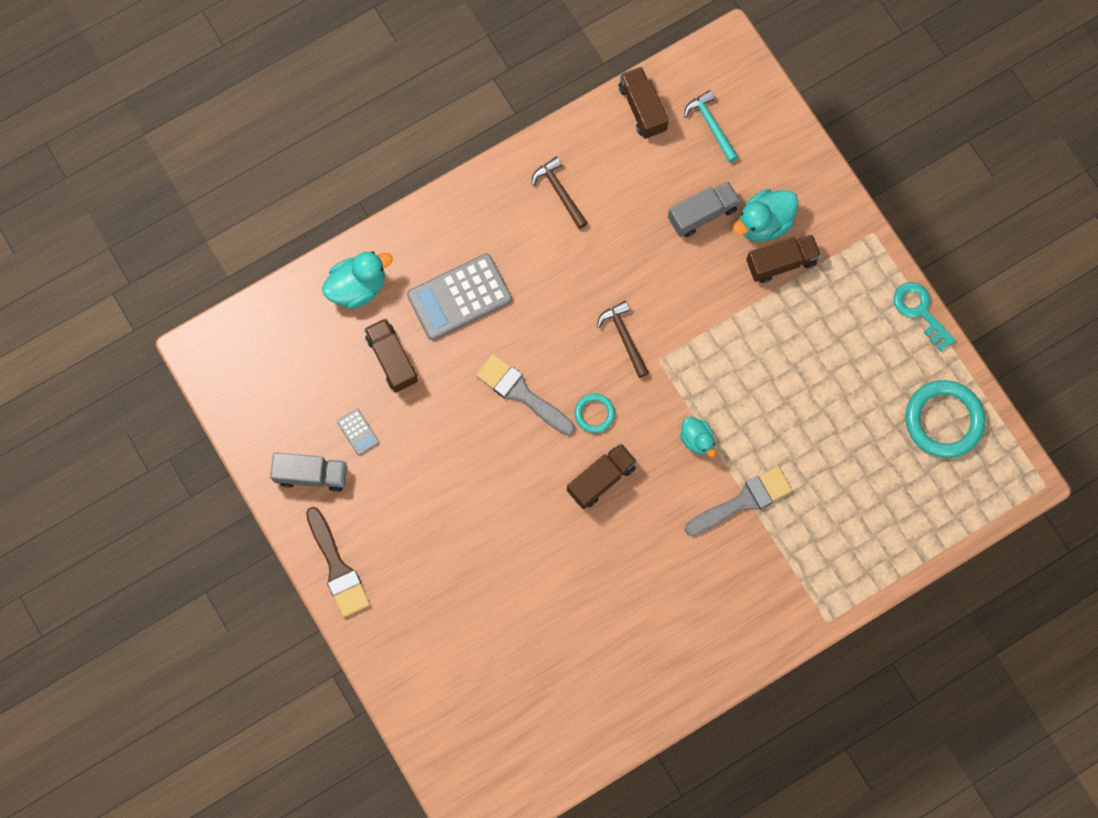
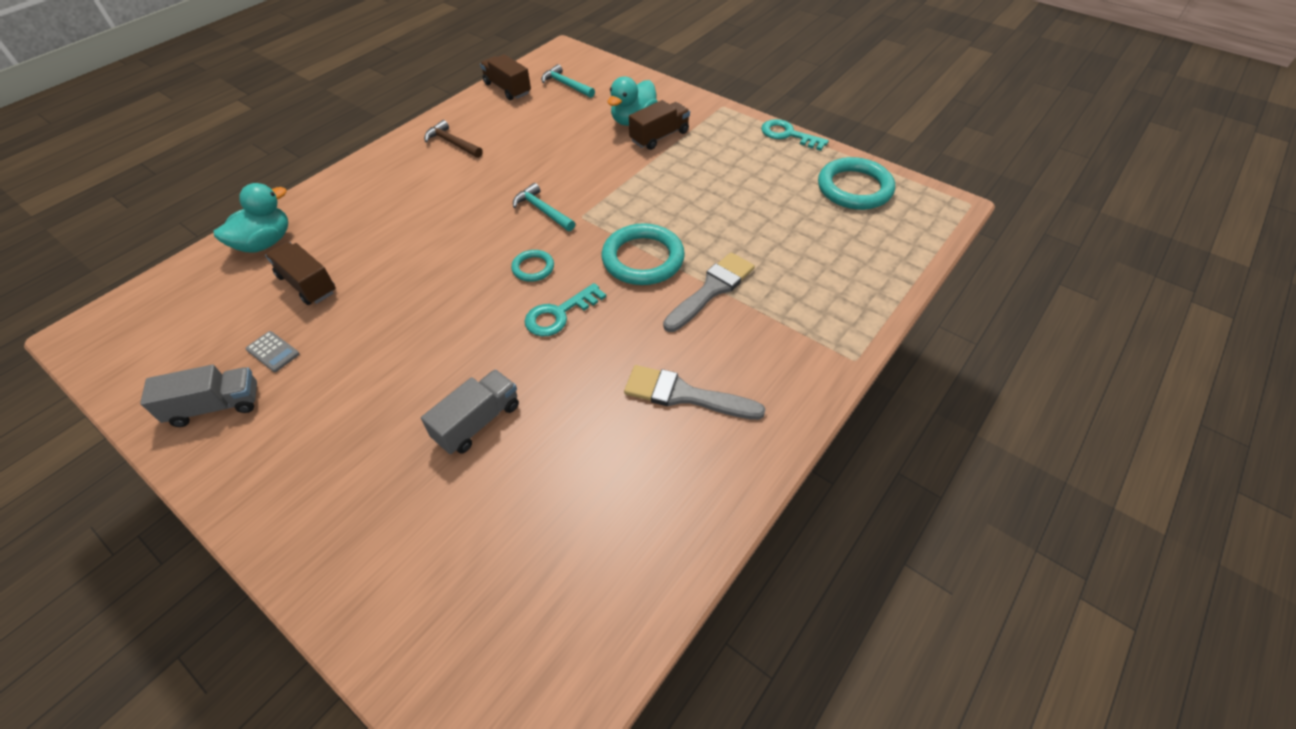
camera: 20 degrees left, 25 degrees down
(337, 568) = (253, 492): brown brush -> none
(459, 297) = (372, 224): grey calculator -> none
(521, 393) = (452, 273): grey brush -> grey brush (684, 395)
(601, 479) = (559, 314): brown truck -> turquoise key
(624, 337) = (542, 210): brown hammer -> turquoise hammer
(697, 439) = (643, 259): turquoise duck -> turquoise ring
(702, 214) = (580, 127): grey truck -> grey truck (478, 422)

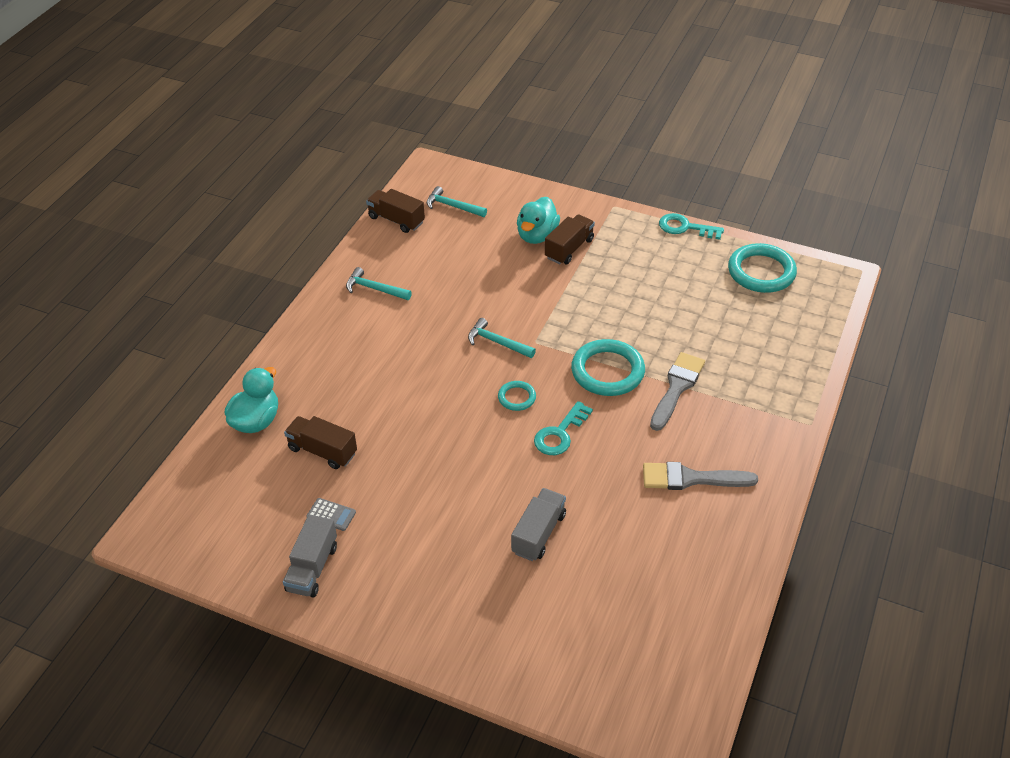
camera: 15 degrees left, 5 degrees down
(216, 406) = (312, 568): grey truck -> grey truck turned 135 degrees clockwise
(452, 143) = (374, 289): brown hammer -> turquoise hammer

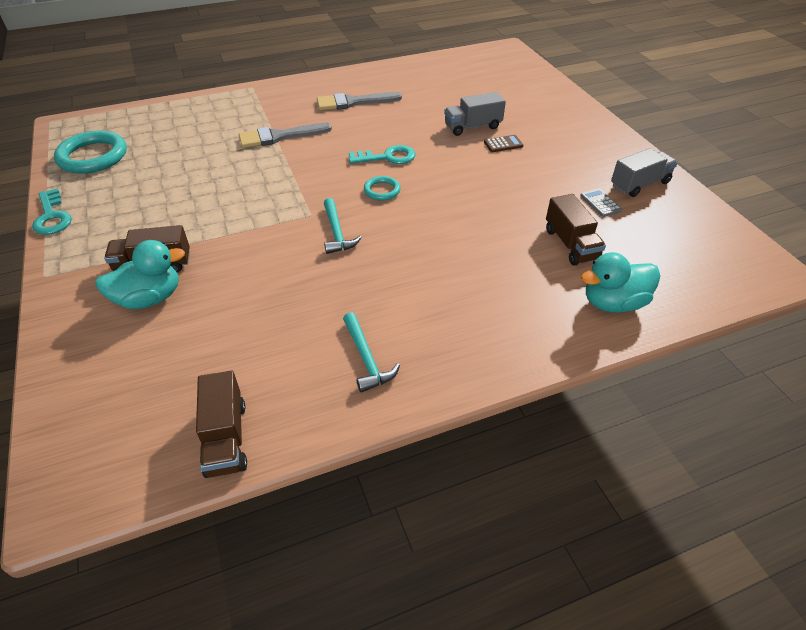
camera: 135 degrees left, 0 degrees up
(452, 206) = (148, 403): turquoise hammer -> none
(483, 529) = (503, 144): none -> brown calculator
(607, 371) = (299, 168): turquoise ring -> none
(691, 478) = (353, 102): grey brush -> grey brush turned 120 degrees clockwise

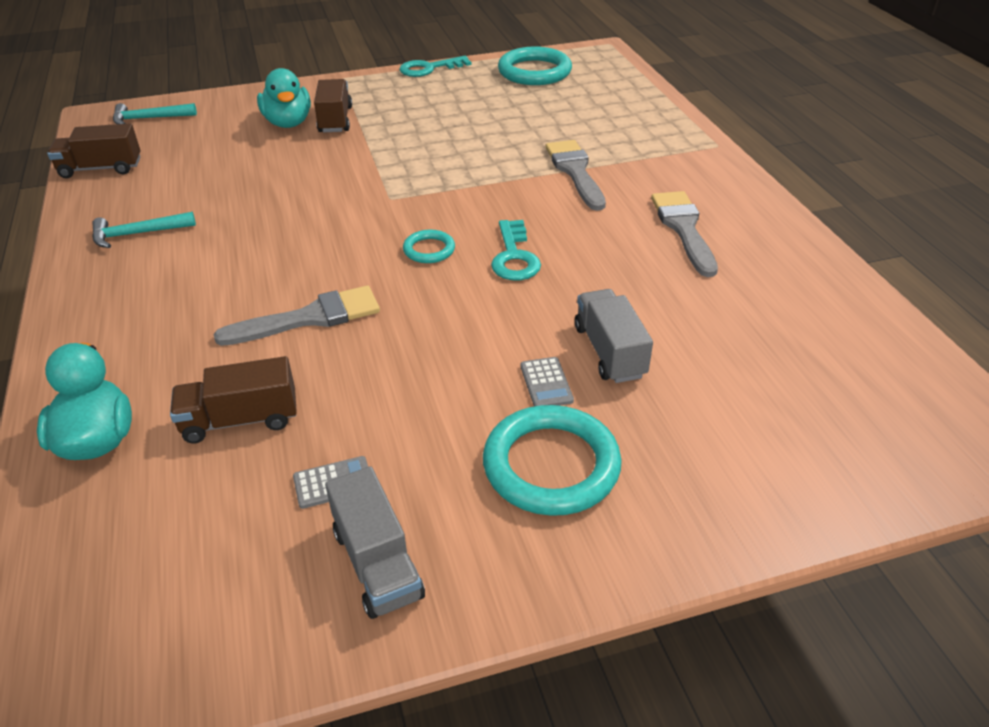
camera: 95 degrees right, 5 degrees down
(337, 232) = (348, 216): turquoise hammer -> turquoise hammer (149, 118)
(468, 232) = (310, 318): none -> grey brush
(503, 144) = (546, 383): brown calculator -> grey calculator
(559, 142) = (551, 465): none -> turquoise ring

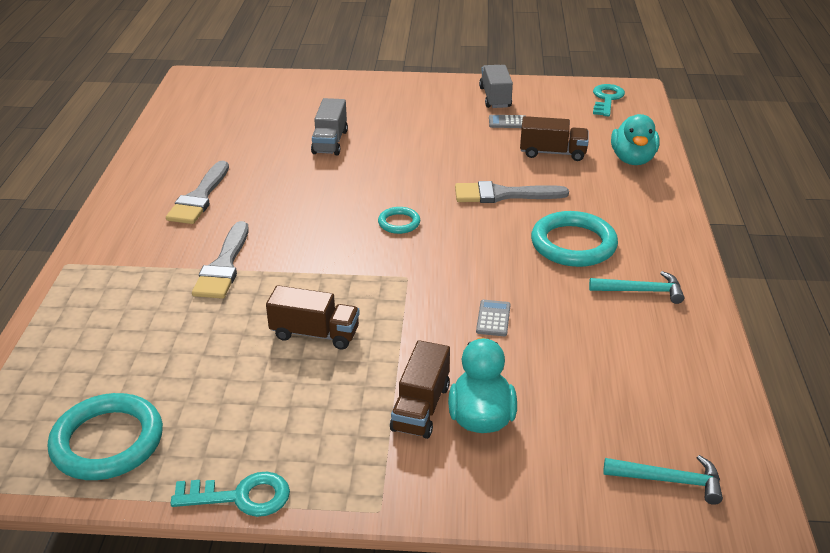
camera: 160 degrees left, 5 degrees down
(101, 168) = (706, 390): brown truck -> brown truck (315, 334)
(514, 257) = (340, 204): turquoise key -> turquoise key (607, 99)
(546, 383) = (377, 136): grey calculator -> grey calculator (493, 318)
(551, 465) = (400, 109): turquoise ring -> turquoise ring (573, 244)

